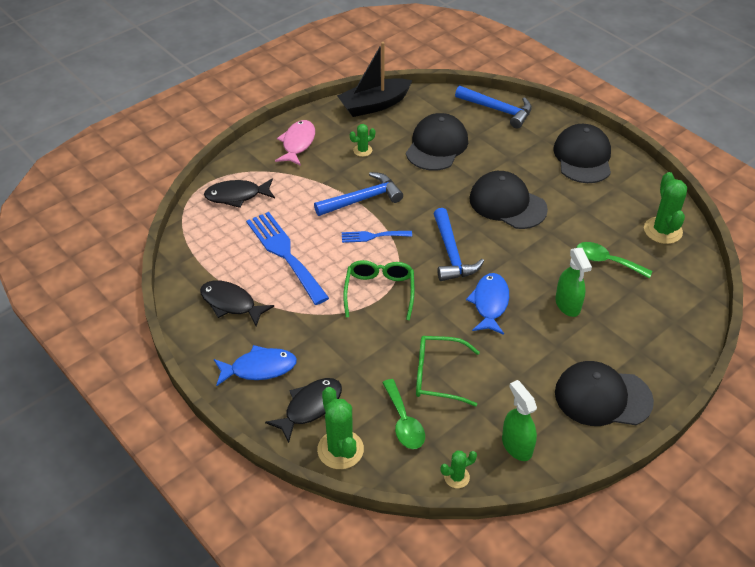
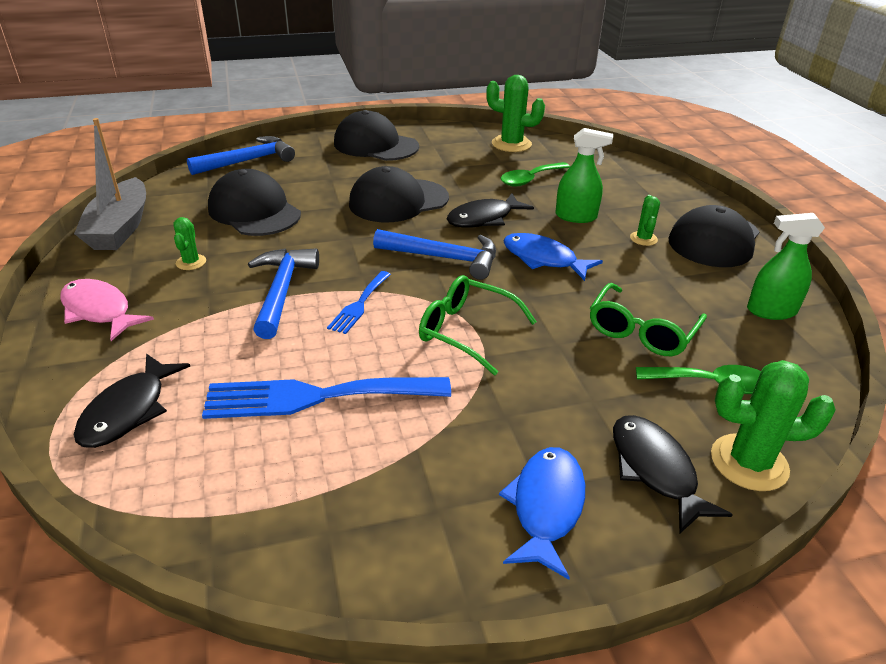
camera: 65 degrees left, 10 degrees down
(231, 303) = (374, 498): black fish -> black fish (484, 218)
(374, 105) = (120, 228): black boat -> grey boat
(456, 477) = (814, 370): green cactus -> green cactus (643, 239)

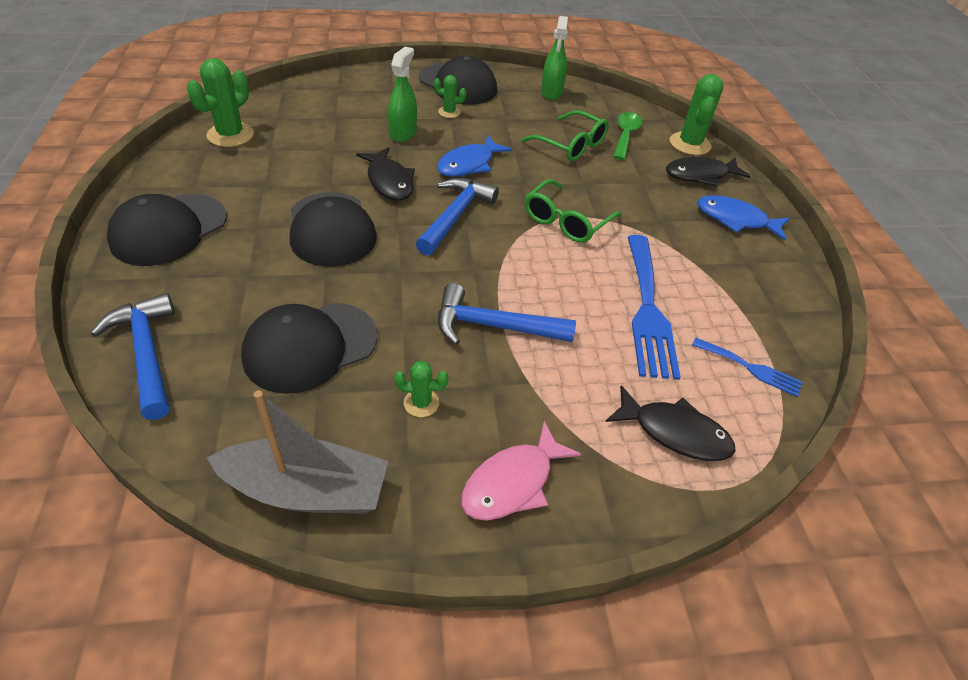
camera: 85 degrees left, 10 degrees up
(359, 304) = (523, 275): blue fork -> blue fork (750, 368)
(530, 179) = (320, 141): green spoon -> none

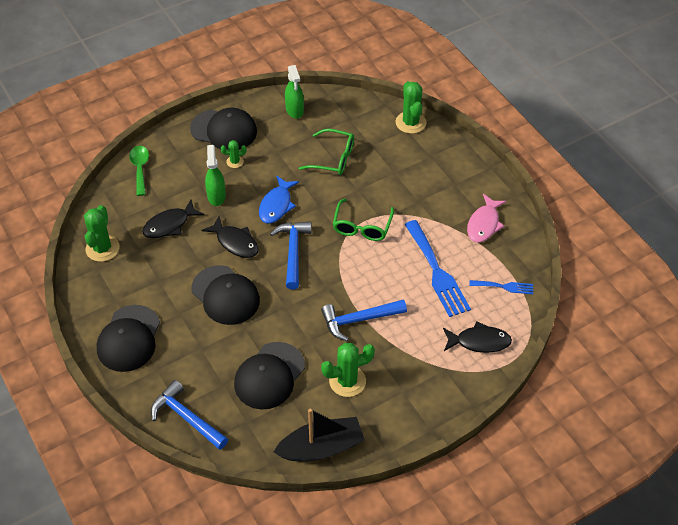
camera: 20 degrees left, 5 degrees up
(307, 490) = (321, 447): grey boat -> black boat
(421, 403) = (347, 381): green cactus -> green cactus, size x1.85
(513, 482) = (414, 401): pink fish -> pink fish (484, 224)
(625, 135) = (365, 133): green spoon -> green spoon (140, 168)
(700, 175) = (428, 150): black fish -> black fish (169, 225)
(735, 220) = (463, 181): blue fish -> none

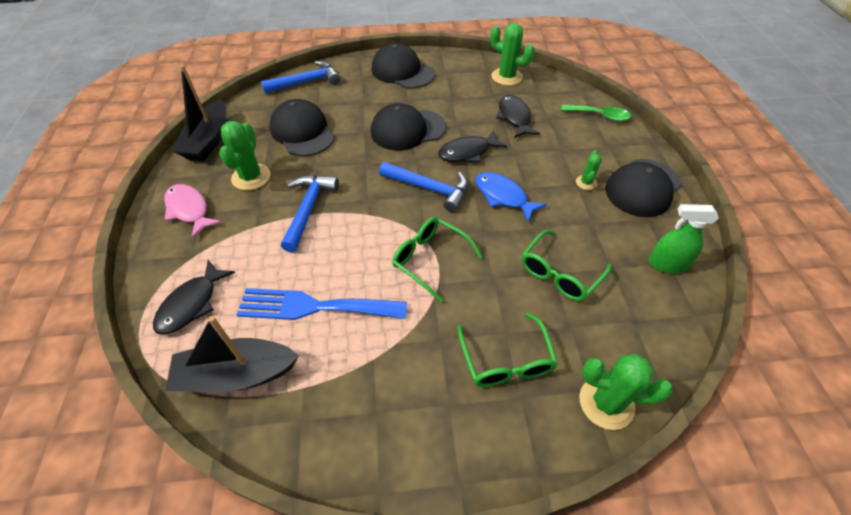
camera: 115 degrees right, 0 degrees up
(216, 196) = (539, 156): green spray bottle -> none
(412, 167) = (506, 360): none -> green glasses
(484, 224) = (352, 406): pink fish -> pink fish (189, 210)
(504, 287) = (236, 375): blue fork -> black boat

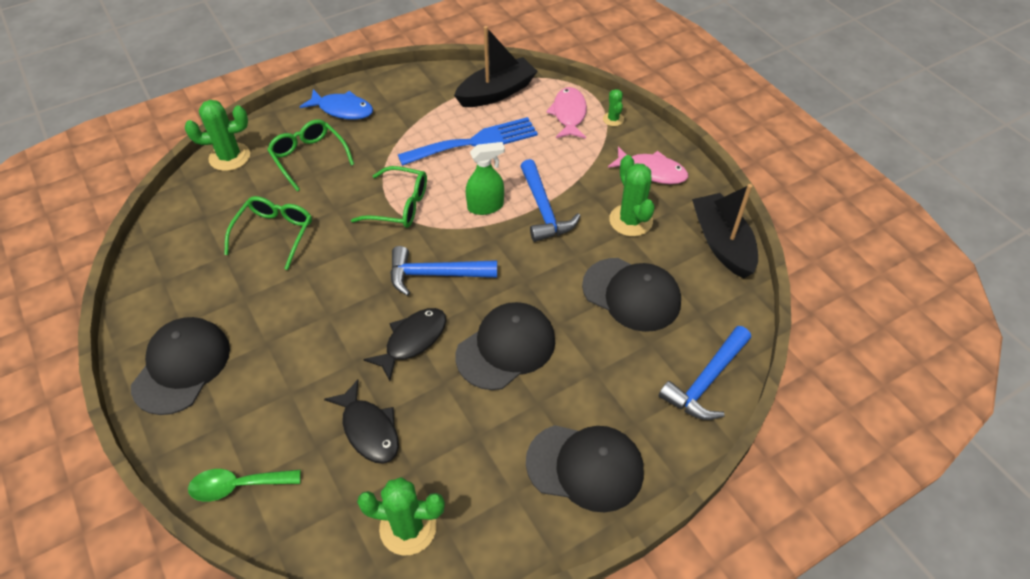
camera: 155 degrees right, 0 degrees up
(192, 304) = (569, 114): black fish -> pink fish
(503, 196) = (349, 294): blue fish -> blue fish (342, 109)
(586, 182) = (254, 349): green cactus -> green cactus (613, 119)
(667, 264) = (166, 278): green spray bottle -> green spray bottle (485, 206)

